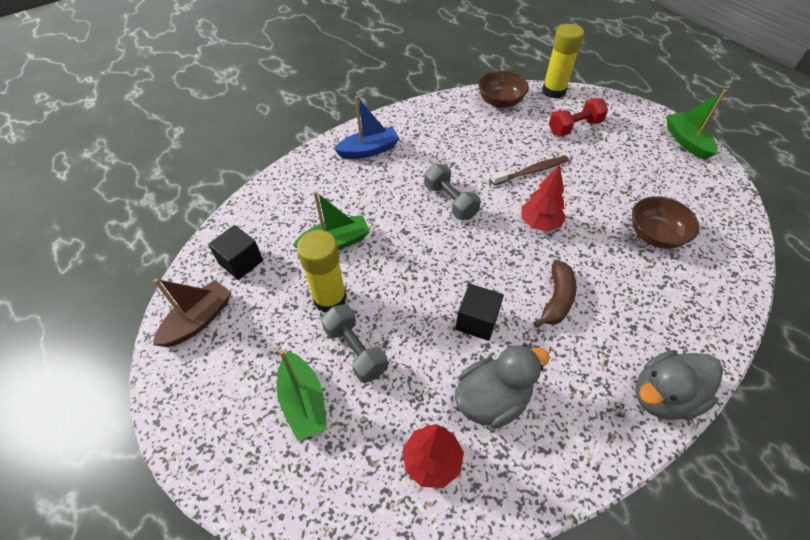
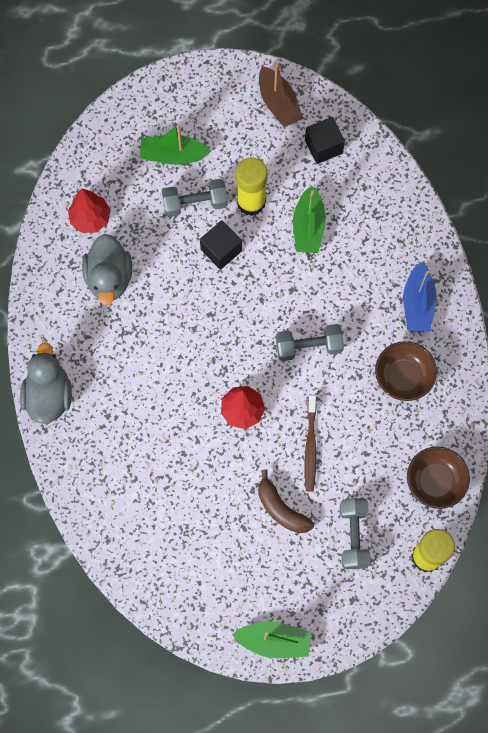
camera: 115 degrees right, 20 degrees up
(477, 321) = (174, 301): black cube -> black cube (221, 250)
(556, 299) = (161, 373): brown banana -> brown banana (281, 508)
(574, 127) = (353, 536): red dumbbell -> grey dumbbell
(655, 235) = (178, 504): brown bowl -> brown bowl (403, 377)

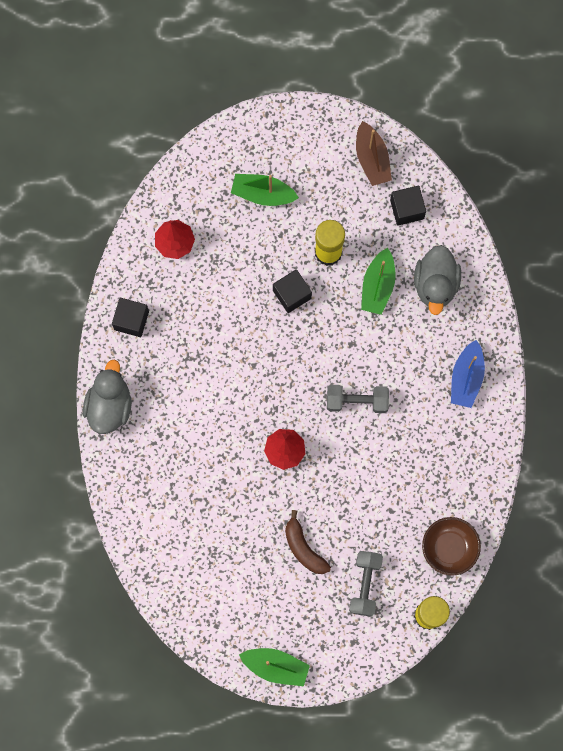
camera: 10 degrees right, 5 degrees up
(58, 304) = (131, 320): none -> black cube
(109, 278) = (183, 303): grey duck -> grey duck (435, 284)
(195, 203) = (275, 244): grey dumbbell -> none
(310, 446) = (341, 495): brown toothbrush -> none
(403, 377) = (439, 445): brown bowl -> none

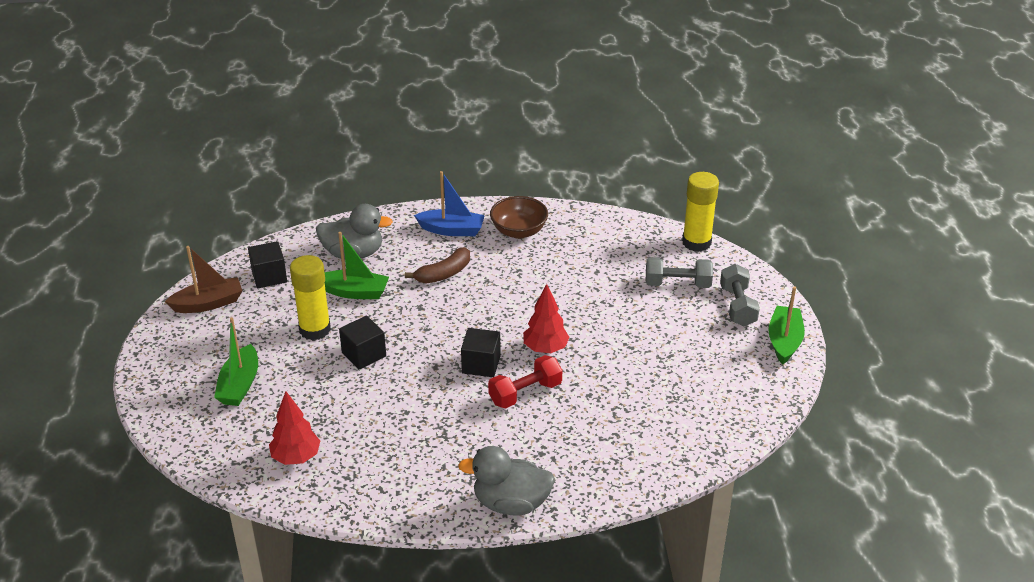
camera: 95 degrees left, 40 degrees down
(131, 320) = (398, 491): black cube -> black cube (481, 364)
(230, 428) = (525, 393): none -> red dumbbell
(303, 548) = (650, 328): brown banana -> brown banana (443, 274)
(357, 401) = (483, 300): grey dumbbell -> grey dumbbell (737, 306)
(449, 548) = (626, 233): brown bowl -> brown bowl (519, 231)

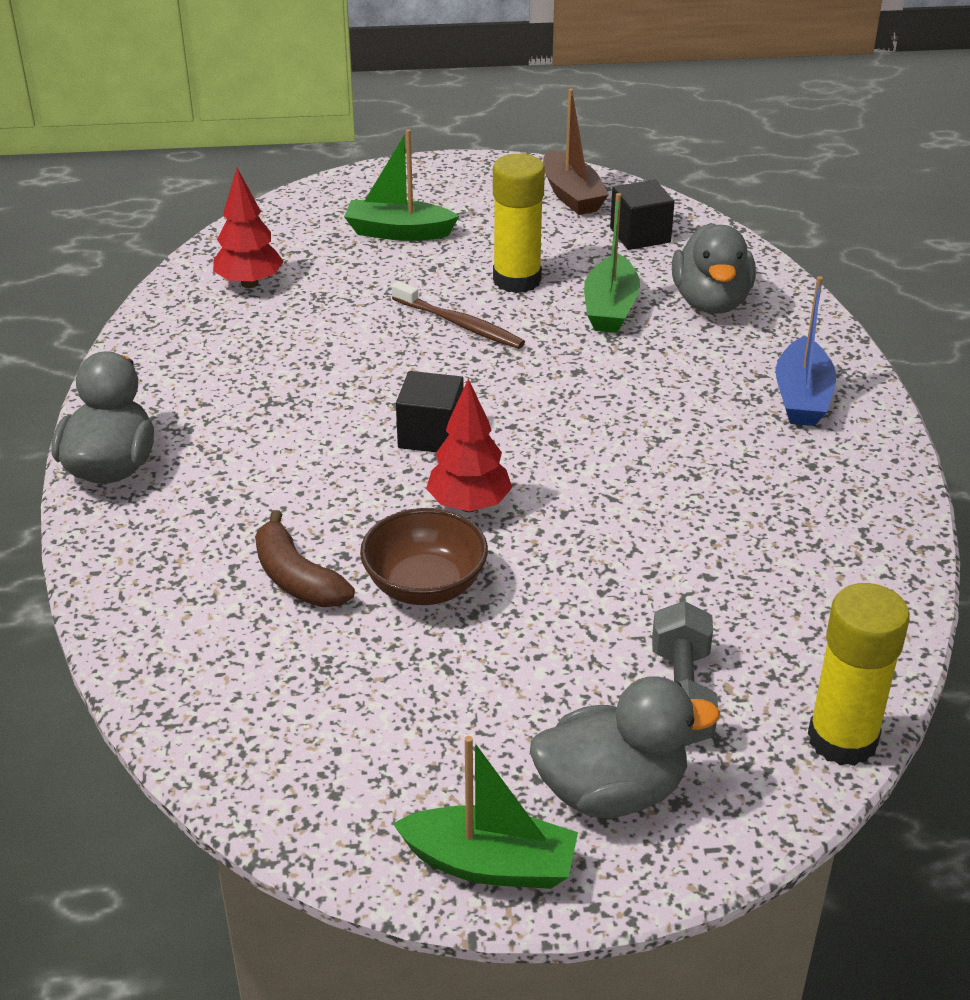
camera: 90 degrees right, 0 degrees up
(364, 354) = (459, 324): black cube -> brown toothbrush
(443, 274) = (670, 392): brown banana -> brown banana (297, 578)
(519, 231) = (818, 475): brown bowl -> brown bowl (425, 585)
(525, 393) = (355, 481): red dumbbell -> none
(737, 306) = (612, 791): grey dumbbell -> grey duck

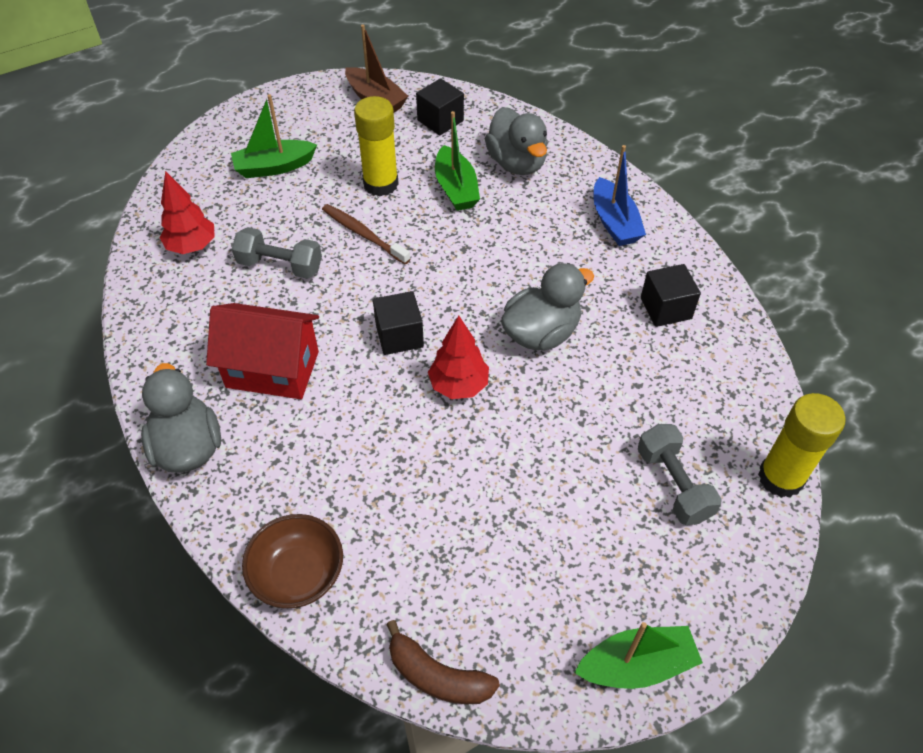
camera: 25 degrees left, 15 degrees up
(257, 423) = (272, 369): none -> red house
(297, 578) = (380, 491): brown banana -> brown banana (437, 676)
(337, 328) = (280, 265): none -> grey dumbbell
(425, 585) = (469, 463): brown bowl -> brown bowl (298, 575)
(459, 324) = (363, 234): brown toothbrush -> brown toothbrush turned 150 degrees counterclockwise
(612, 791) = (675, 576): grey duck -> grey duck (541, 333)
(808, 507) = (665, 308): none -> black cube

